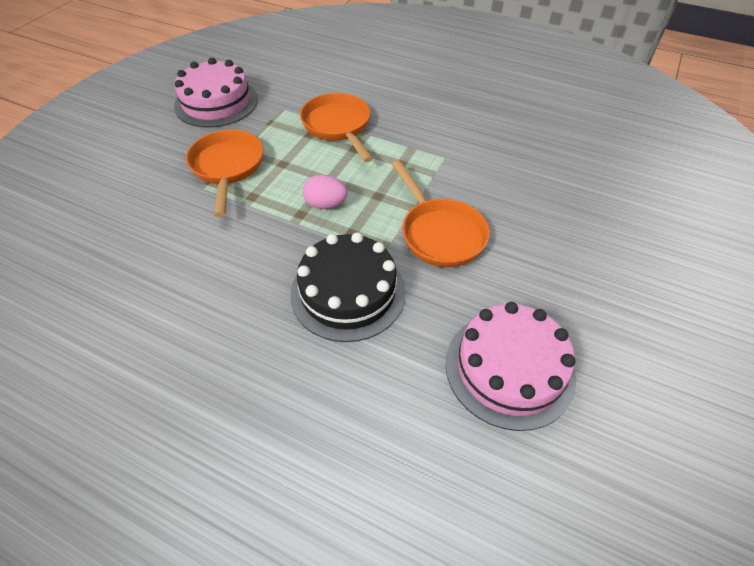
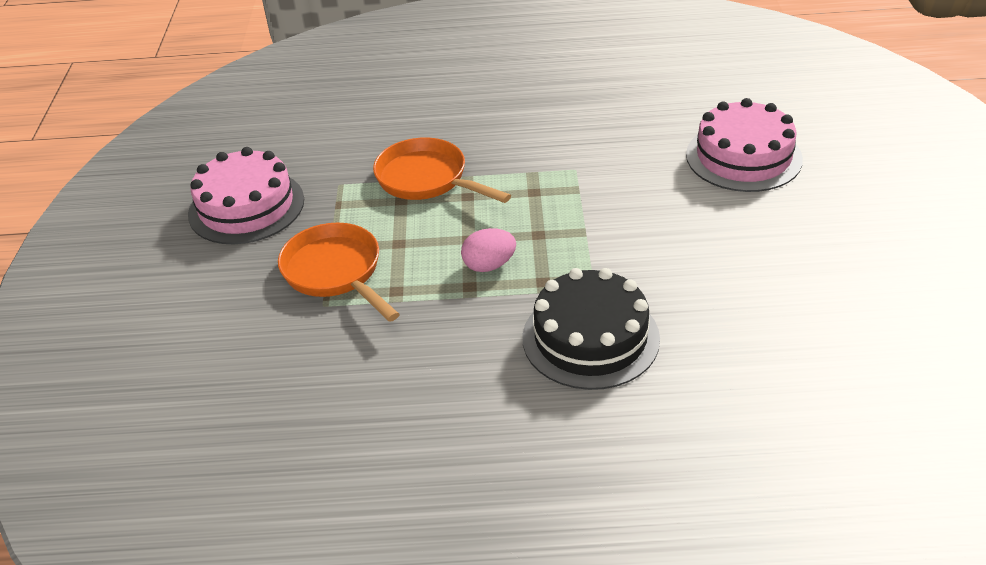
camera: 25 degrees left, 10 degrees down
(439, 233) = (634, 245): orange pan -> none
(509, 368) = (797, 335): pink cake -> pink cake (743, 157)

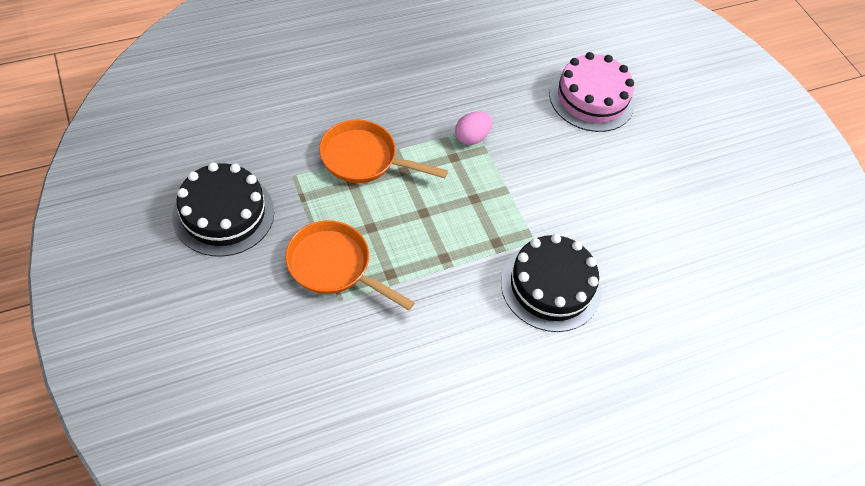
camera: 30 degrees left, 15 degrees up
(246, 207) = (223, 214): pink cake -> black cake
(489, 265) = (450, 235): pink egg -> pink egg (471, 137)

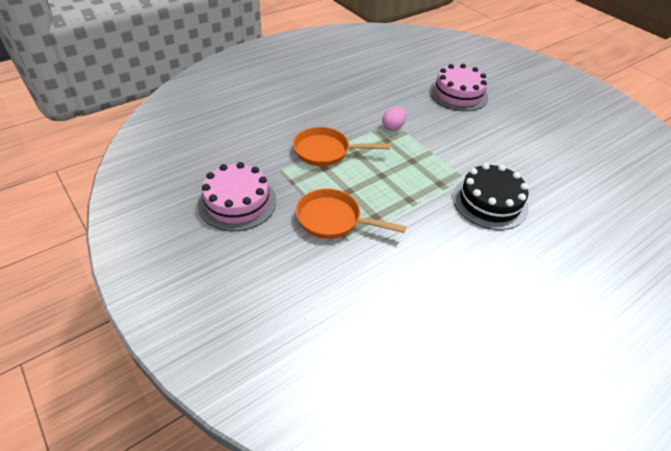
camera: 10 degrees left, 10 degrees down
(223, 214) = (237, 202): black cake -> pink cake

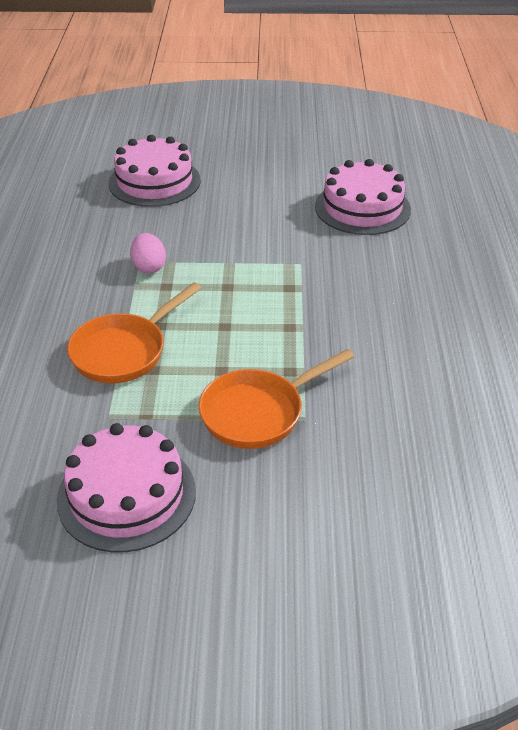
camera: 50 degrees left, 5 degrees down
(490, 202) = (356, 269): black cake -> none
(548, 178) = (362, 208): none -> pink cake

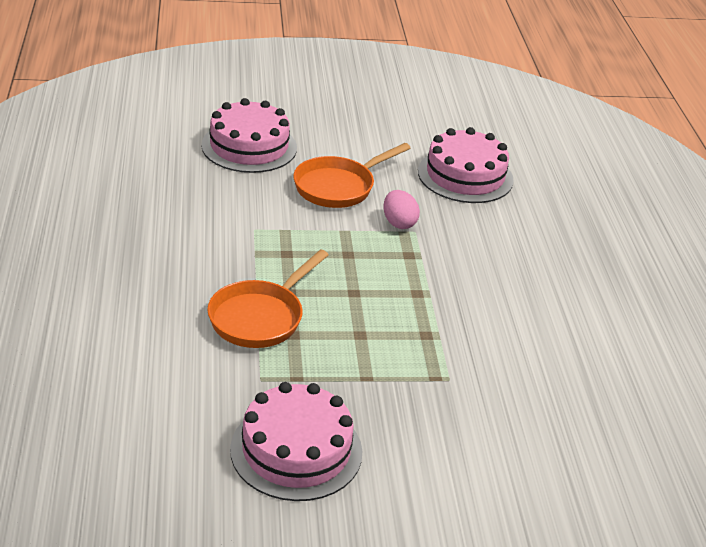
camera: 10 degrees left, 5 degrees down
(149, 267) = (264, 234): pink egg -> pink egg (399, 223)
(258, 412) = (404, 373): orange pan -> orange pan (338, 187)

